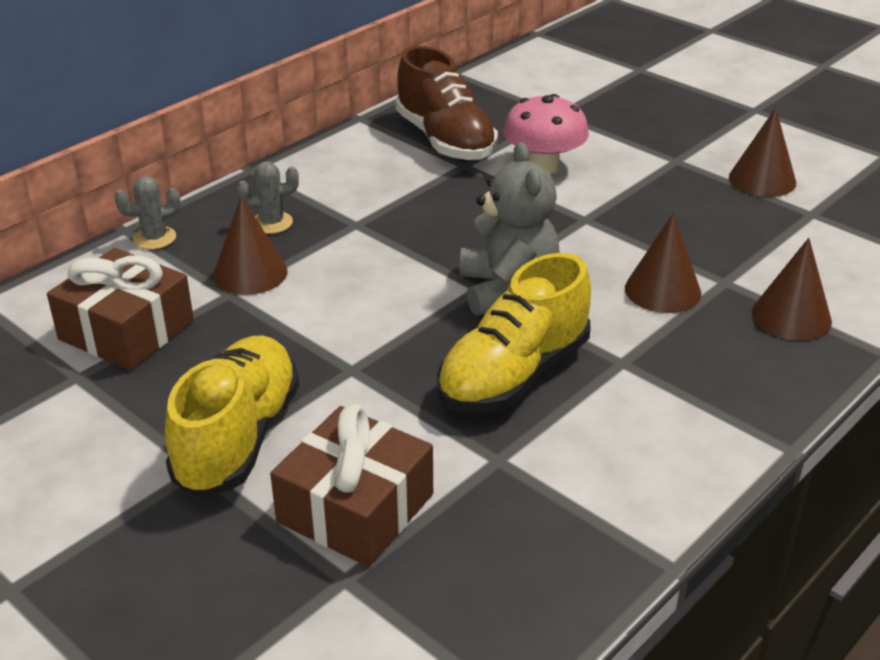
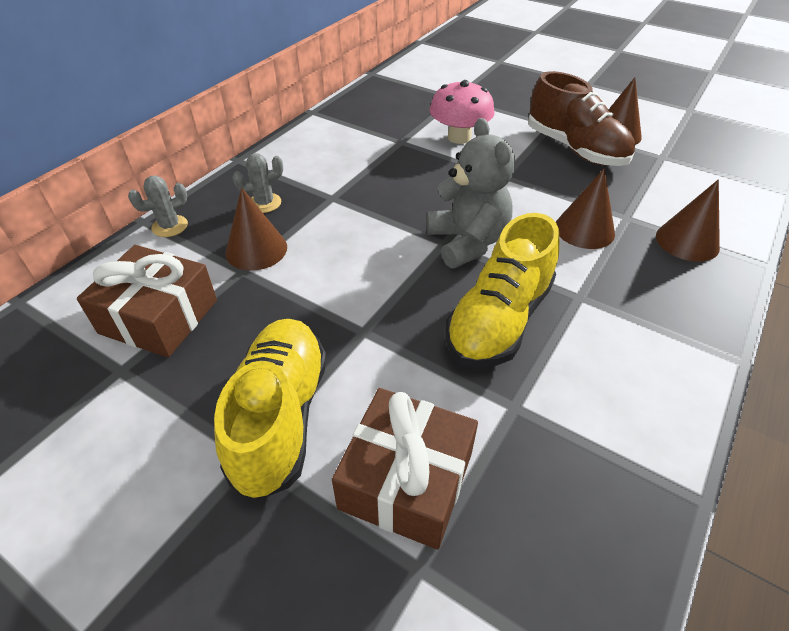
camera: 10 degrees left, 10 degrees up
(445, 140) = (380, 124): brown shoe -> brown shoe (575, 149)

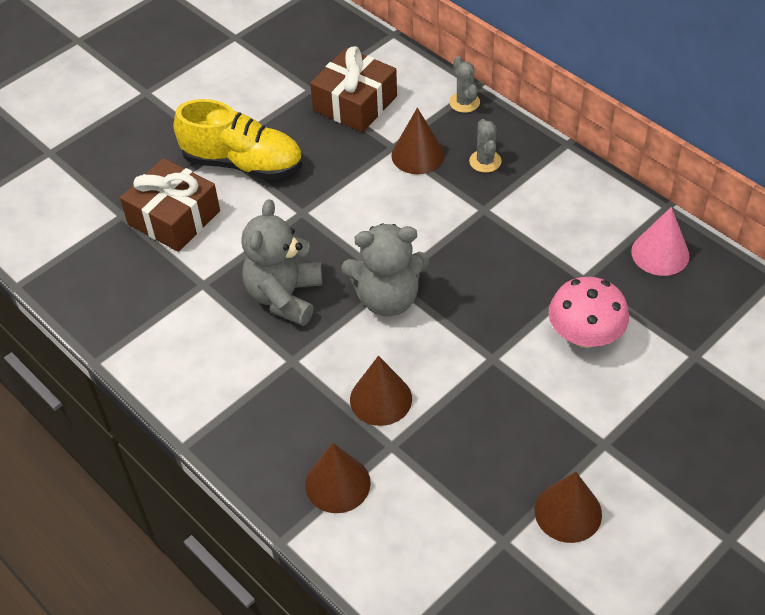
camera: 105 degrees right, 5 degrees up
(363, 112) = (660, 253): none -> pink cone
(499, 320) = (284, 296): yellow shoe -> grey teddy bear
(575, 149) = (537, 448): brown shoe -> none

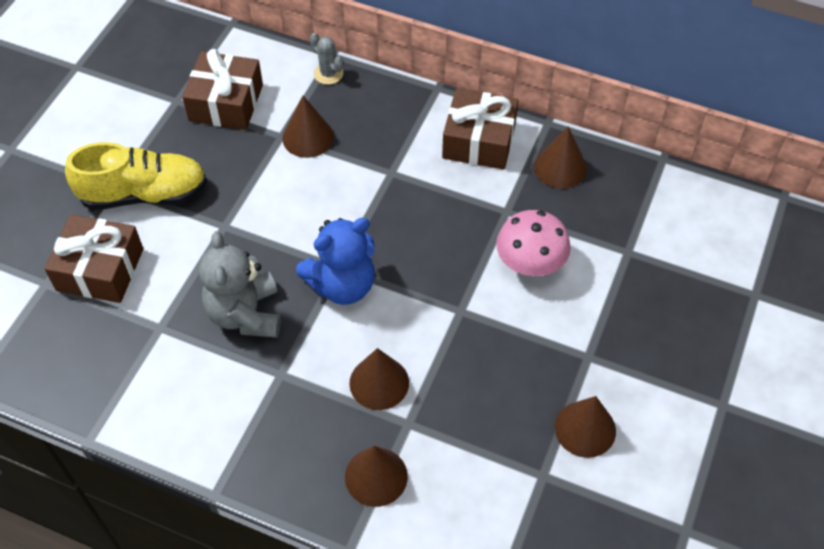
camera: 25 degrees left, 5 degrees up
(387, 298) = (342, 285): grey teddy bear -> blue teddy bear
(485, 161) = (372, 126): grey cactus -> none
(586, 204) = (479, 141): none -> brown gift
(660, 253) = (560, 167): pink cone -> brown cone

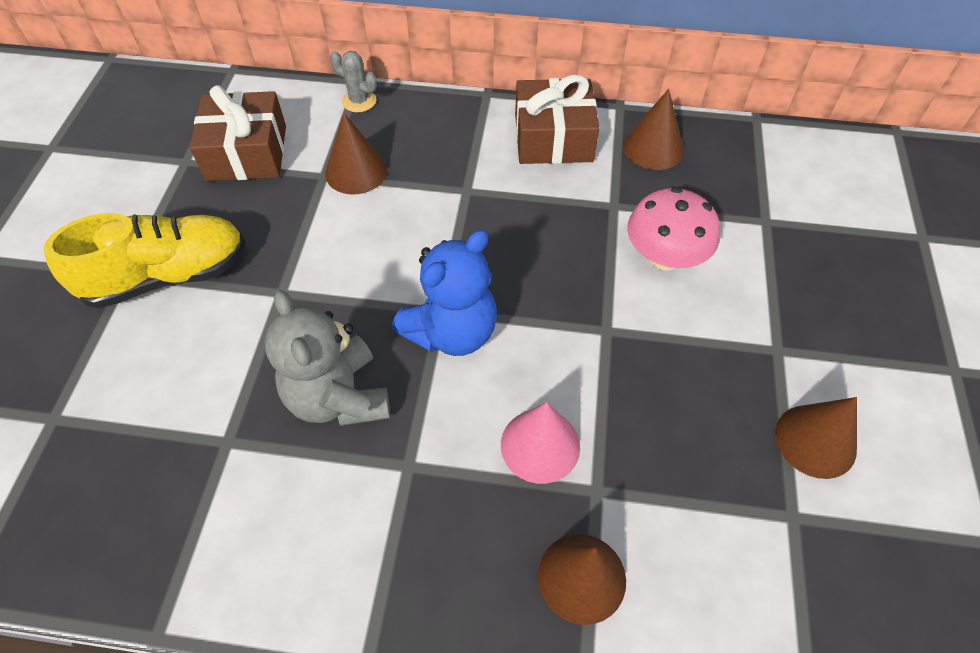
camera: 15 degrees left, 0 degrees up
(100, 269) = (127, 383): brown gift -> none
(379, 383) = (540, 445): brown cone -> pink cone

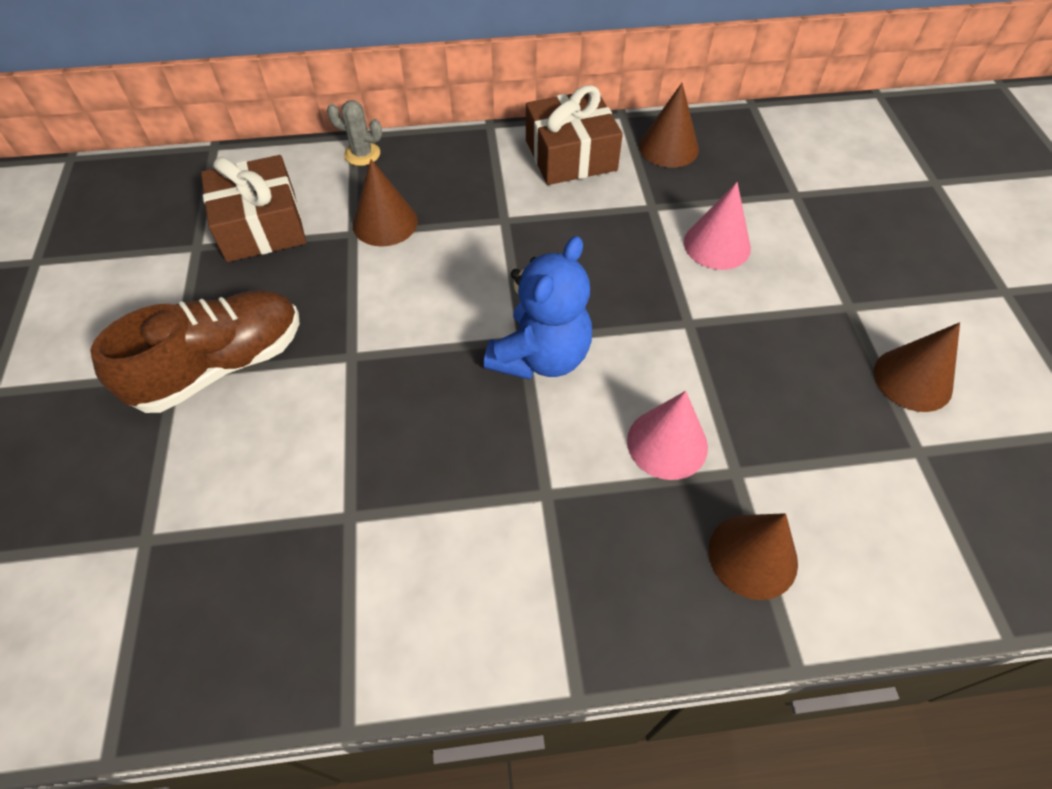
camera: 15 degrees left, 0 degrees up
(167, 276) = (221, 366): yellow shoe -> brown shoe
(338, 397) = (450, 445): grey teddy bear -> none
(664, 257) = (717, 245): pink mushroom -> pink cone

